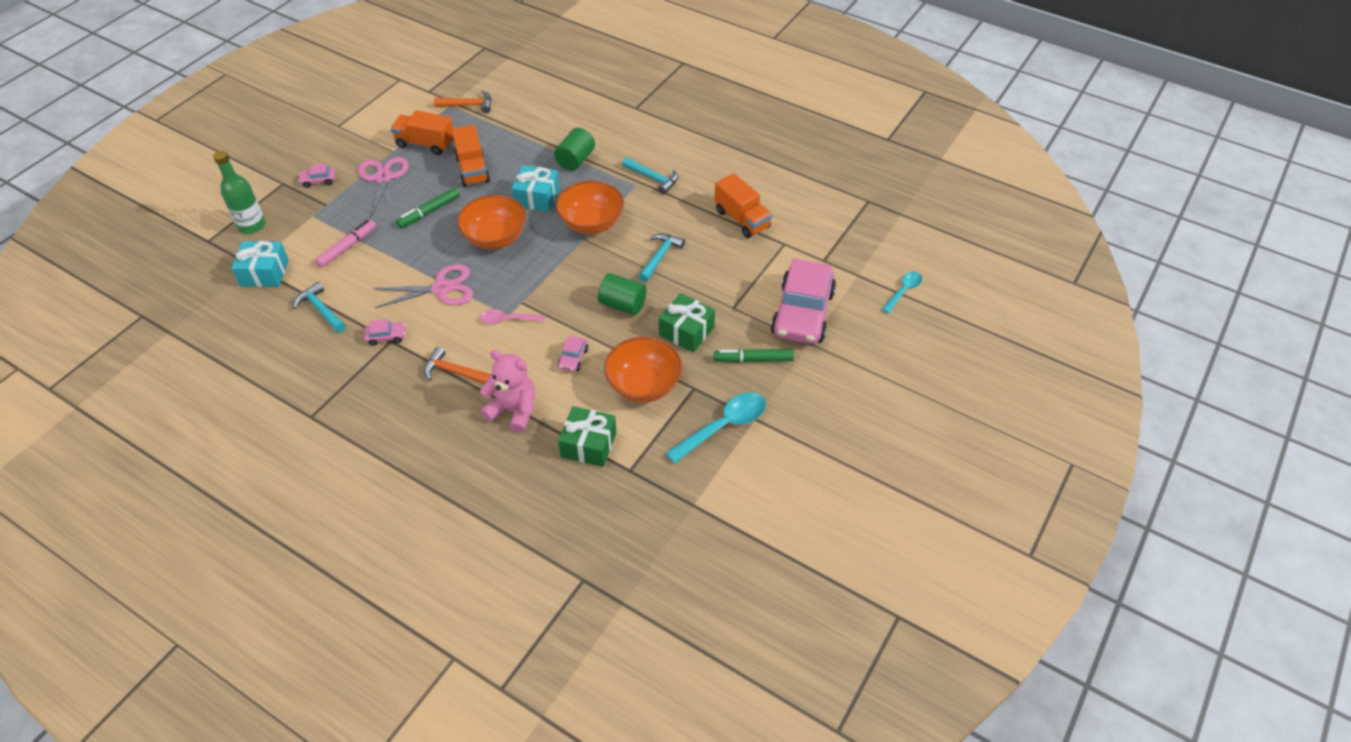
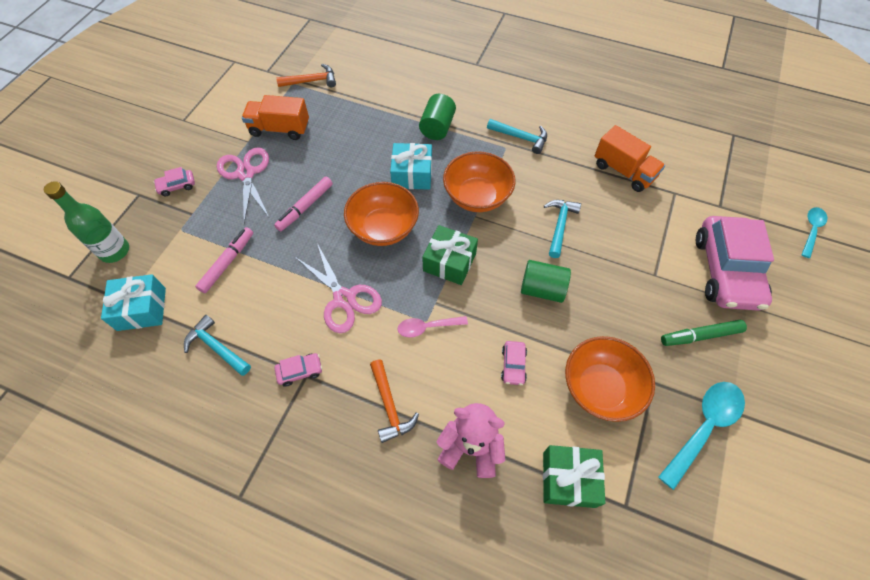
camera: 10 degrees left, 10 degrees up
(429, 212) = (305, 207): green marker -> pink marker
(441, 288) = (344, 299): pink scissors -> pink scissors turned 75 degrees clockwise
(455, 372) = (389, 406): orange hammer -> orange hammer turned 120 degrees counterclockwise
(472, 169) = (336, 152): orange truck -> none
(686, 331) = (619, 311): green gift -> green gift (449, 262)

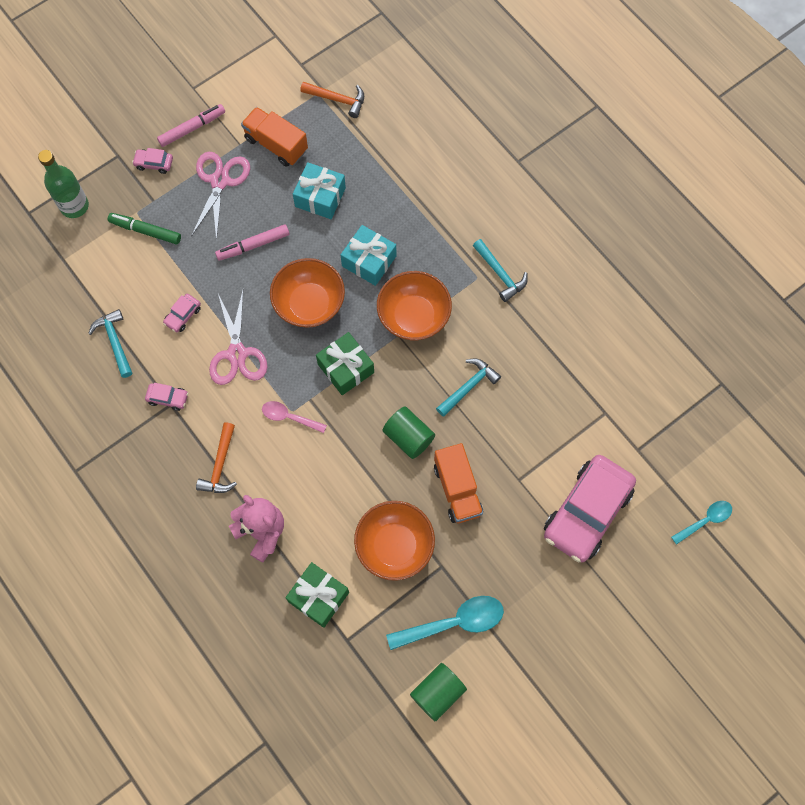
camera: 30 degrees right, 10 degrees up
(142, 309) = (73, 275): turquoise gift -> turquoise gift (320, 197)
(227, 263) = (159, 267): pink marker -> pink marker (192, 128)
(437, 127) = (426, 220): green cylinder -> green cylinder (437, 693)
(513, 365) = (337, 488): pink car -> pink car (183, 315)
(623, 171) = (573, 364): orange truck -> orange truck (457, 489)
(700, 336) = (514, 553): green marker -> green marker (146, 231)

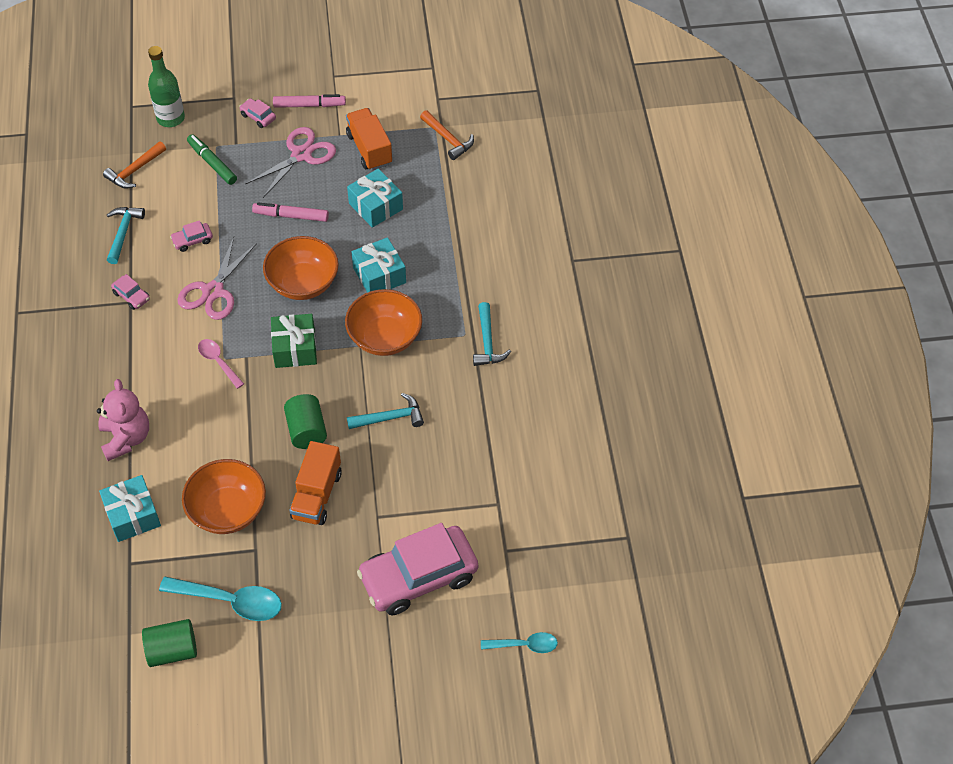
camera: 30 degrees right, 15 degrees down
(220, 465) = (133, 369): orange hammer -> orange hammer (135, 170)
(318, 597) = (133, 515): green gift -> turquoise gift

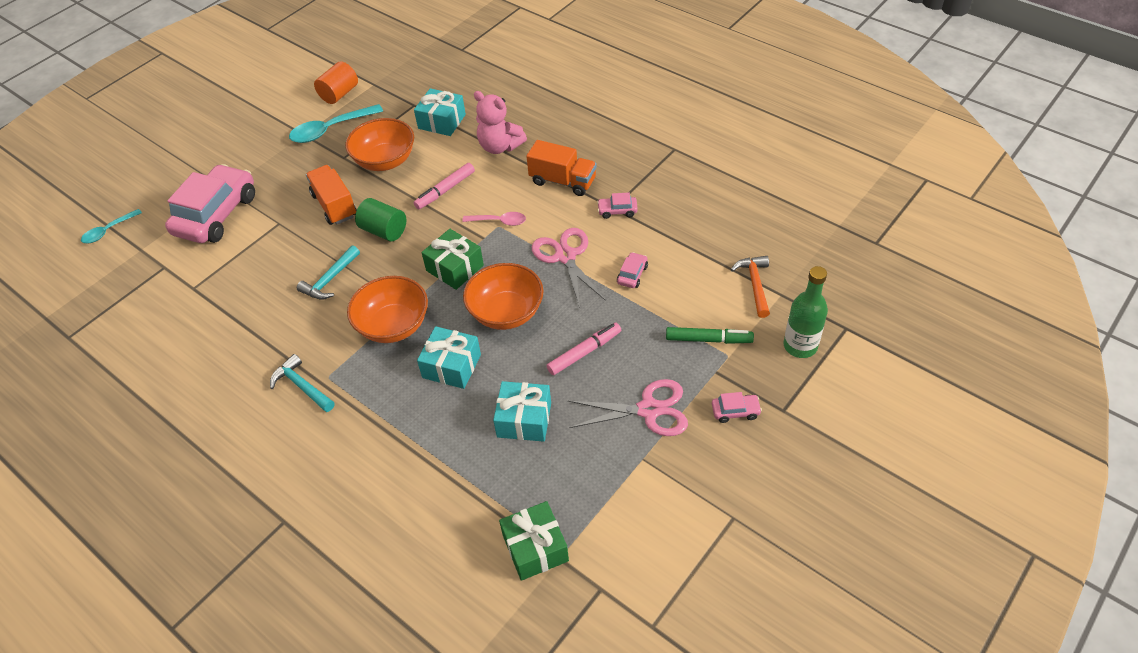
camera: 140 degrees right, 5 degrees down
(123, 233) = (688, 240): turquoise hammer -> none
(172, 650) = (339, 94): green cylinder -> orange cylinder
(301, 155) = (648, 410): pink scissors -> pink scissors turned 90 degrees counterclockwise
(309, 105) = (710, 463): pink marker -> pink marker (445, 190)
(369, 149) = (597, 469): orange truck -> orange truck (563, 181)
(448, 139) = (535, 548): orange hammer -> green gift

